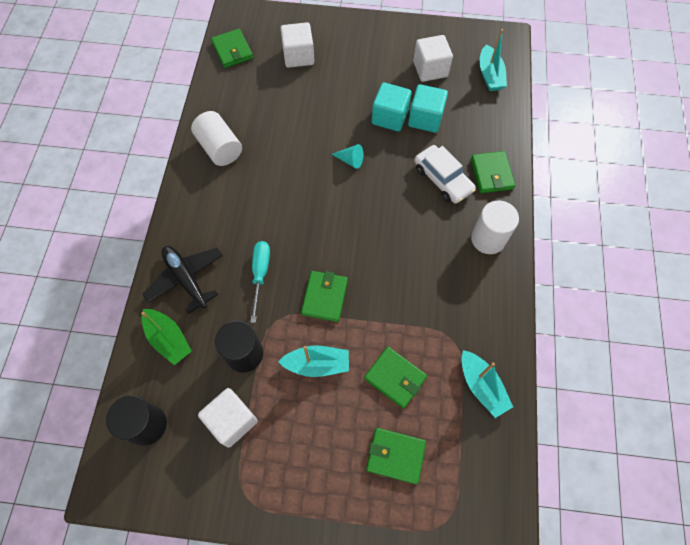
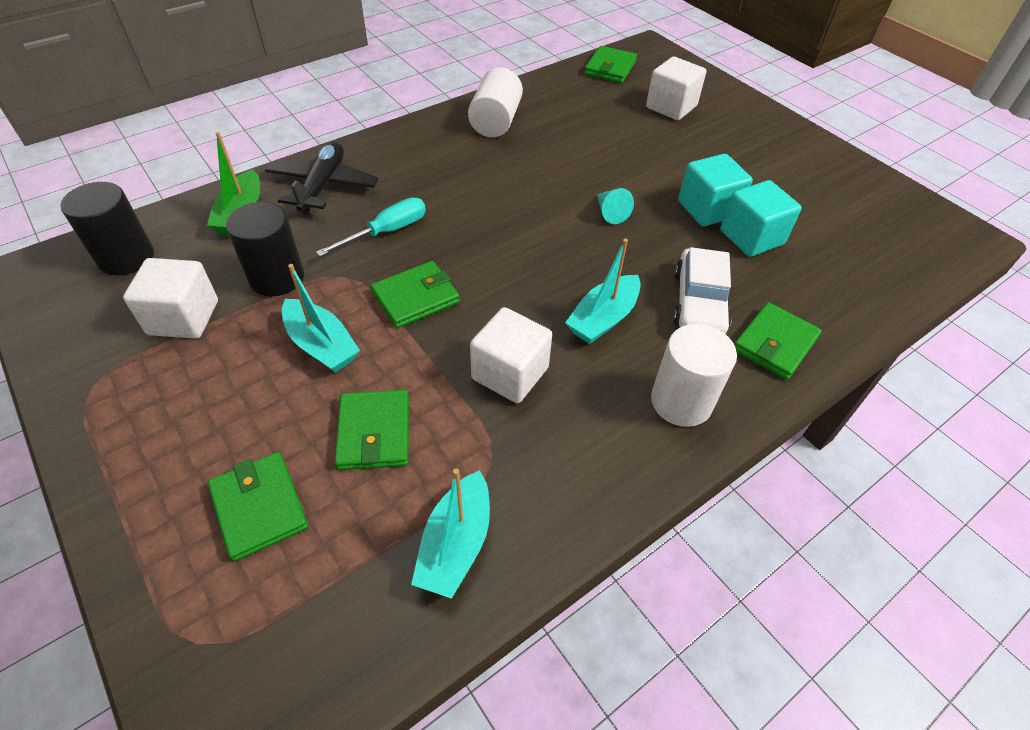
camera: 45 degrees right, 15 degrees down
(430, 69) = (817, 202): white cube -> white cube (510, 373)
(490, 75) = (897, 255): turquoise boat -> turquoise boat (603, 318)

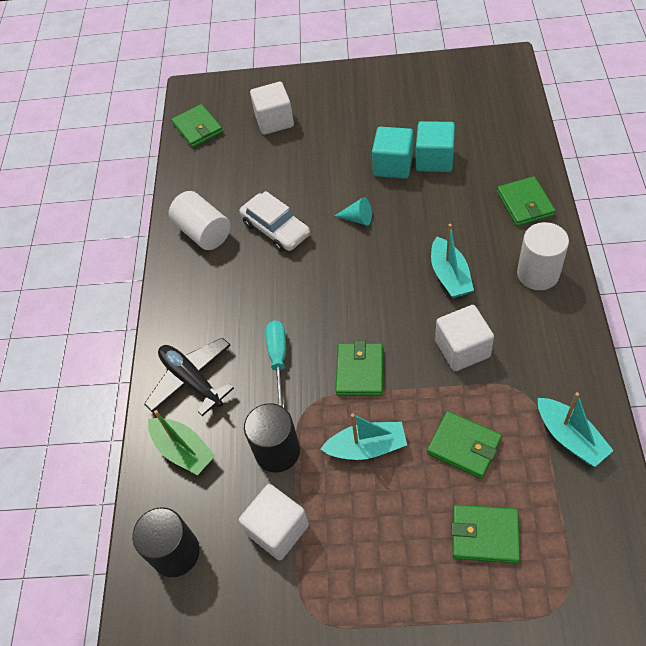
camera: 45 degrees left, 5 degrees up
(699, 302) = (469, 219): white car -> white car (276, 229)

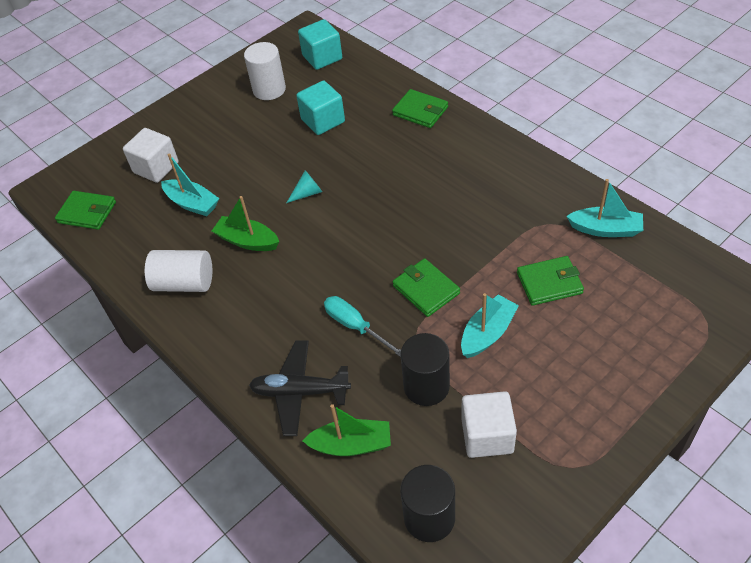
camera: 45 degrees left, 5 degrees down
(276, 229) = (247, 241): white car -> green boat
(393, 165) = (295, 142): turquoise cube -> turquoise cube (322, 57)
(449, 276) = (419, 187): turquoise boat -> turquoise boat (192, 204)
(462, 349) = (480, 226): white cube -> none
(484, 535) = (622, 324): green wallet -> none
(538, 274) = (477, 148): white cylinder -> white cylinder (269, 89)

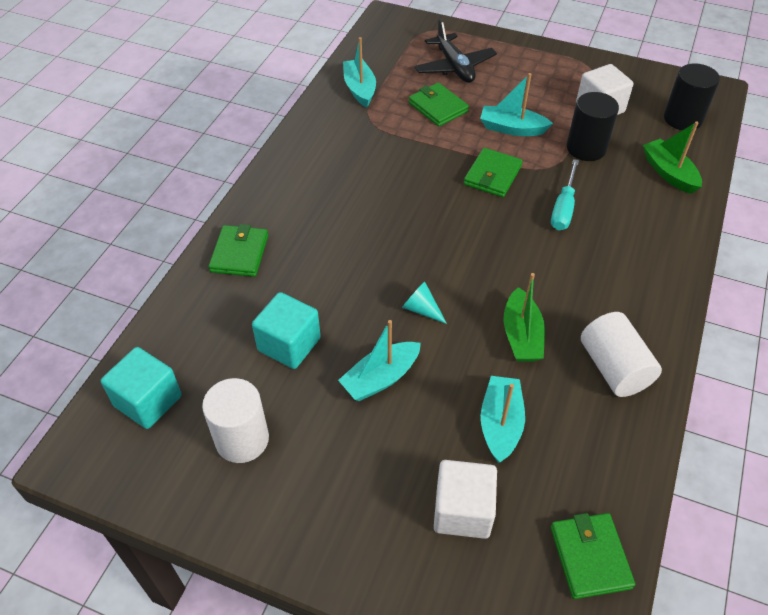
camera: 120 degrees left, 0 degrees up
(267, 157) = (380, 378): none -> turquoise boat
(300, 392) = (653, 220): black plane -> black plane (454, 67)

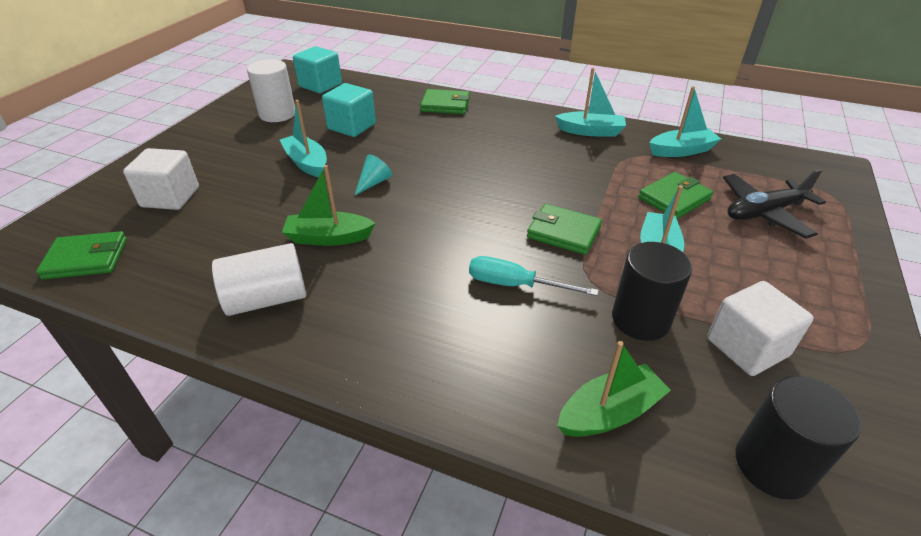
camera: 90 degrees right, 10 degrees down
(500, 424) = (236, 219): turquoise boat -> turquoise boat (590, 131)

